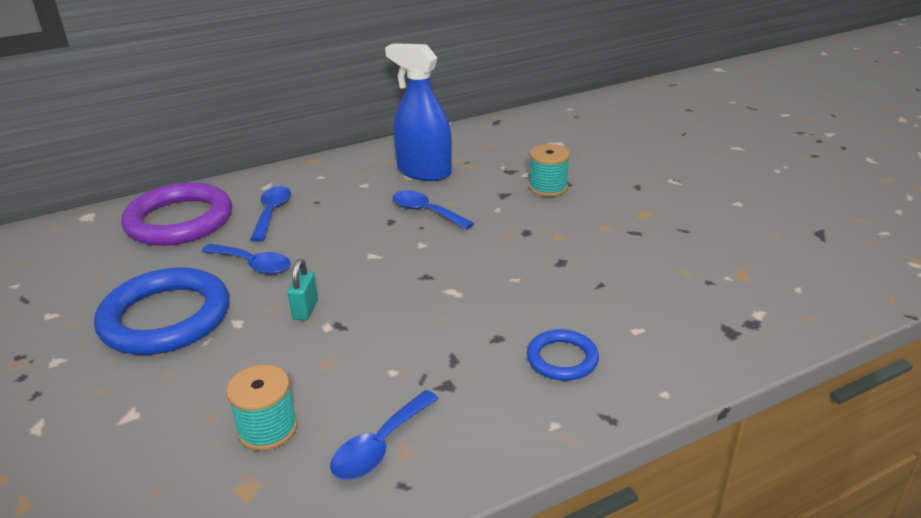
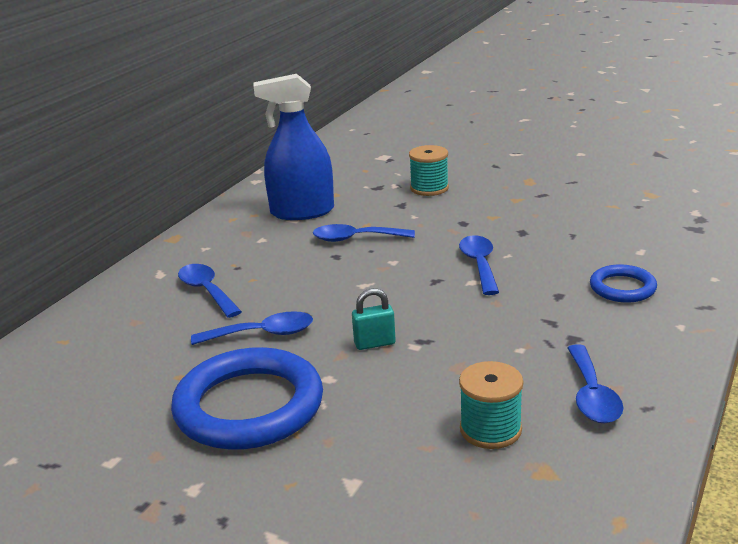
camera: 35 degrees left, 5 degrees down
(179, 221) = (113, 333): purple ring -> none
(305, 310) = (374, 343): turquoise padlock -> turquoise padlock turned 75 degrees counterclockwise
(479, 277) = (479, 264): none -> blue spoon

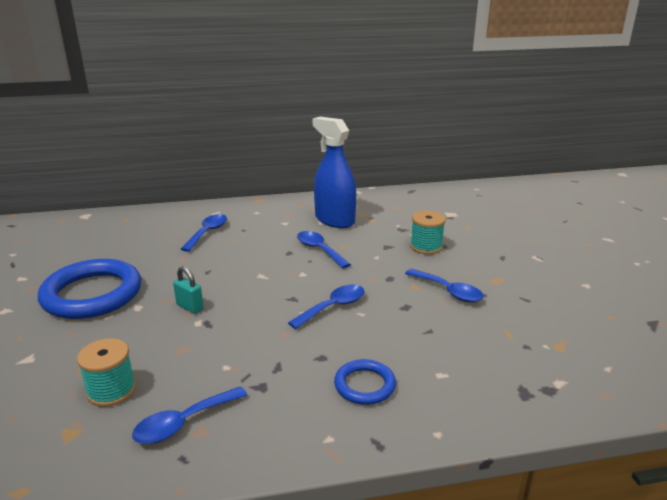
camera: 50 degrees right, 0 degrees up
(263, 334) = (173, 267): blue spoon -> blue spoon (448, 291)

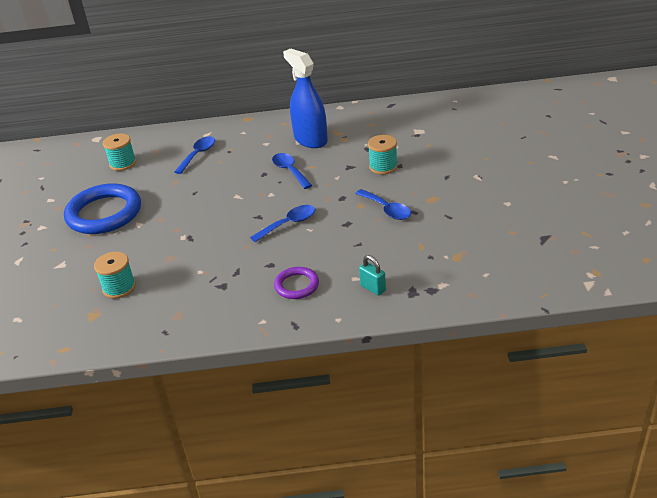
camera: 10 degrees right, 10 degrees up
(117, 240) = (123, 163): none -> turquoise spool
(183, 423) = (167, 310): blue spoon -> none
(190, 307) = (178, 224): turquoise padlock -> turquoise padlock (373, 288)
(364, 385) = (297, 285): blue ring -> purple ring

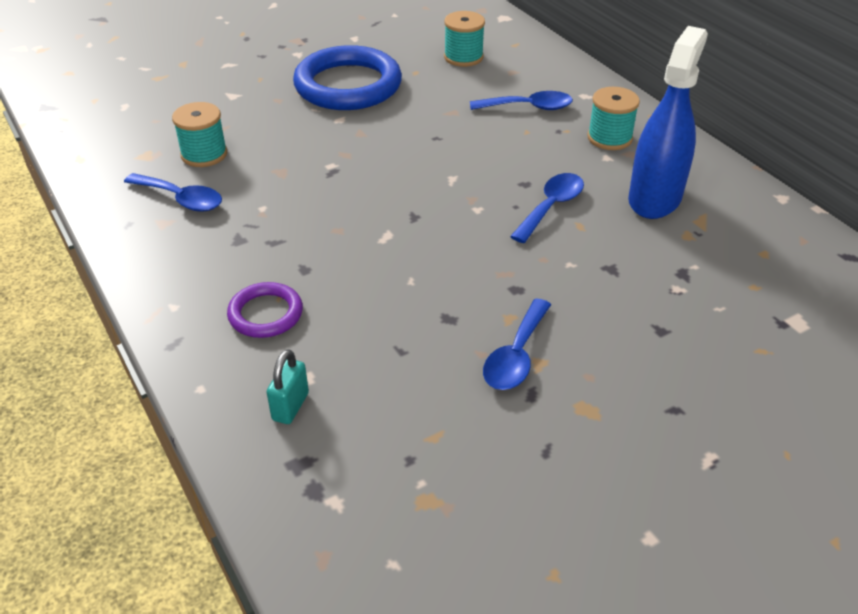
camera: 60 degrees right, 5 degrees up
(289, 224) = (412, 253): blue spoon -> blue spoon (181, 199)
(383, 166) = (642, 310): turquoise spool -> turquoise spool (609, 138)

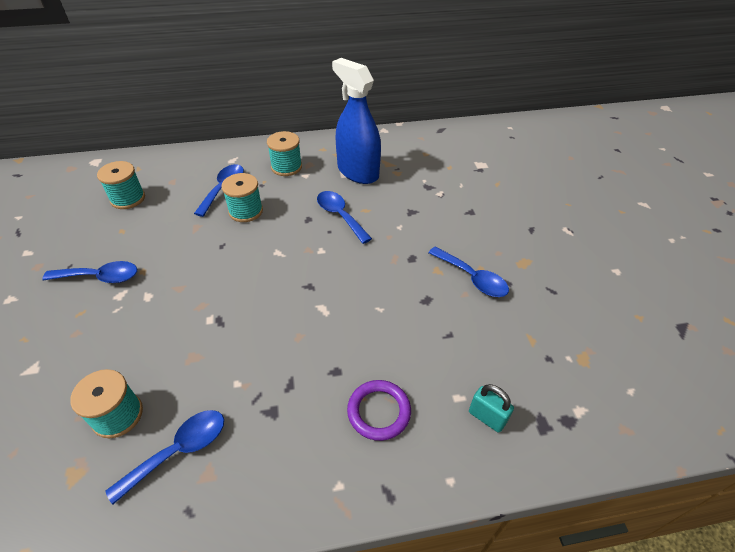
camera: 70 degrees left, 5 degrees up
(348, 85) = (100, 277): blue ring -> blue spoon
(503, 135) = (246, 211): none -> turquoise spool

